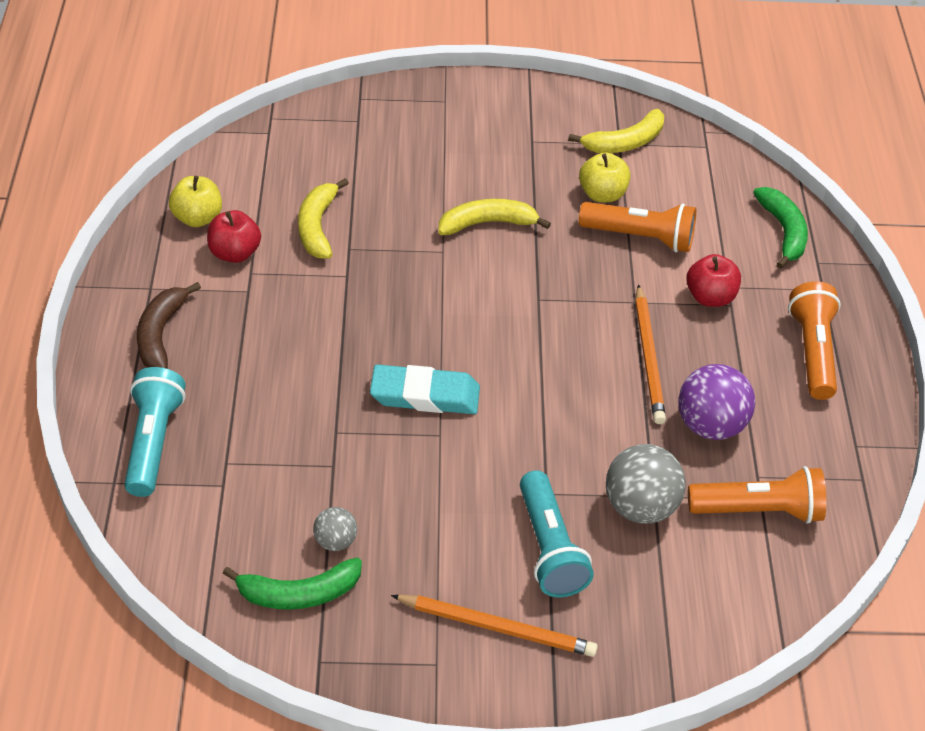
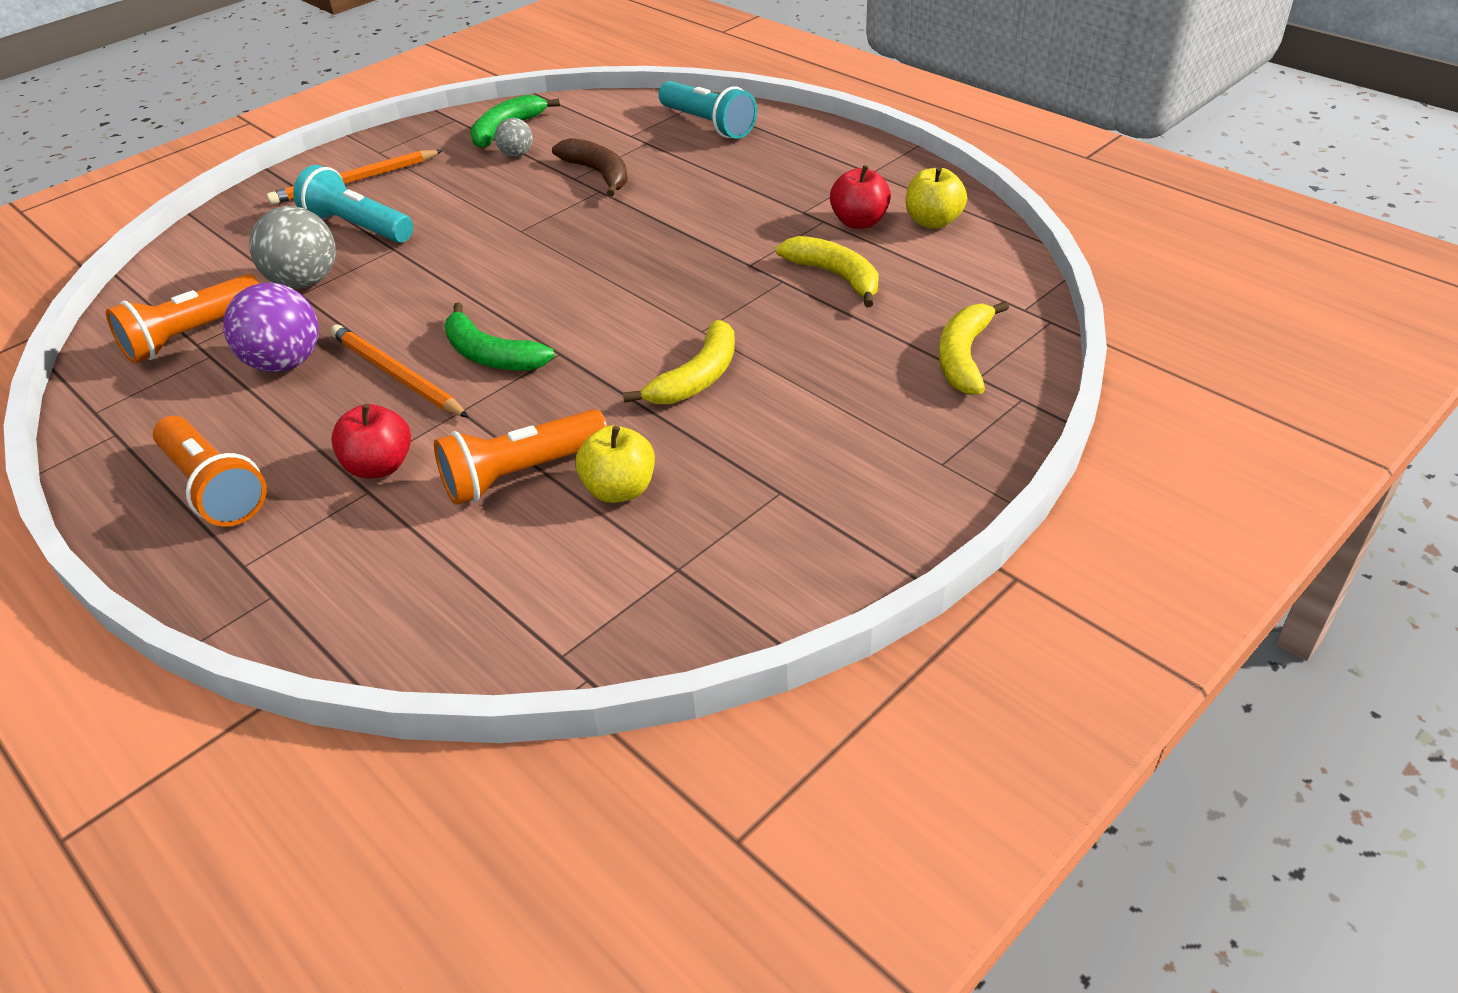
camera: 140 degrees right, 5 degrees down
(161, 334) = (810, 159): brown banana -> brown banana (598, 174)
(425, 395) = (564, 241): turquoise eraser -> none
(625, 142) = (672, 575): yellow banana -> yellow banana (964, 357)
(783, 232) = (347, 604): green banana -> green banana (491, 355)

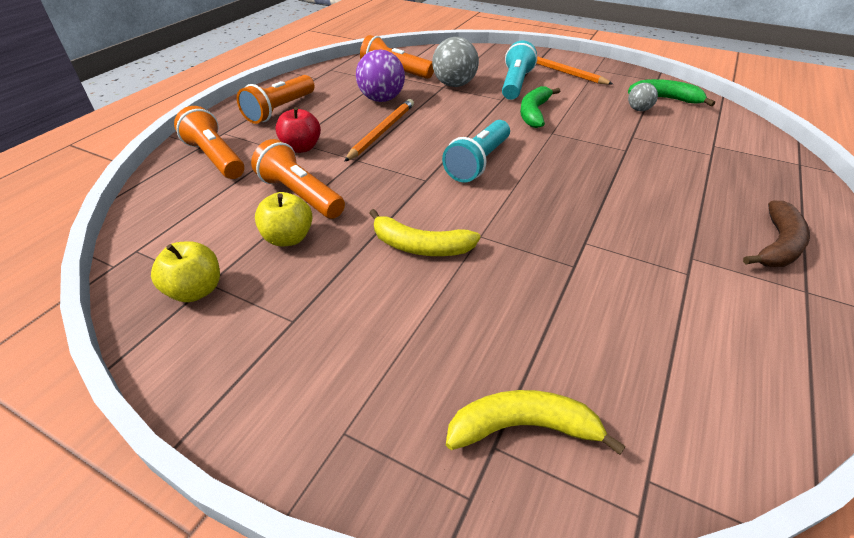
camera: 70 degrees right, 0 degrees up
(335, 573) = (215, 158): none -> orange flashlight
(491, 355) = (413, 156): green banana -> green banana (534, 113)
(598, 174) = (647, 144): brown banana -> brown banana (777, 245)
(708, 124) = (773, 176): turquoise flashlight -> turquoise flashlight (478, 163)
(835, 276) = (603, 299): yellow banana -> none
(859, 222) = (707, 299): red apple -> none
(933, 221) = (760, 359): yellow apple -> yellow apple (196, 290)

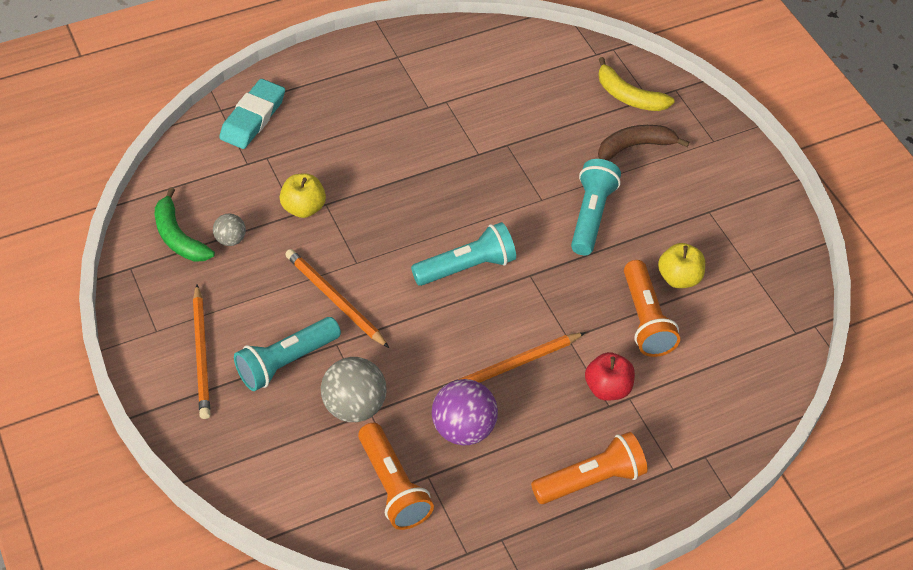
camera: 145 degrees left, 10 degrees up
(196, 290) = (761, 268): yellow apple -> yellow apple (303, 208)
(215, 158) = (698, 423): orange flashlight -> none
(420, 246) = (591, 215): yellow banana -> turquoise flashlight
(534, 113) = (335, 299): green banana -> orange pencil
(773, 170) = (253, 118): none -> turquoise eraser
(777, 245) = (362, 81): brown banana -> brown banana (635, 147)

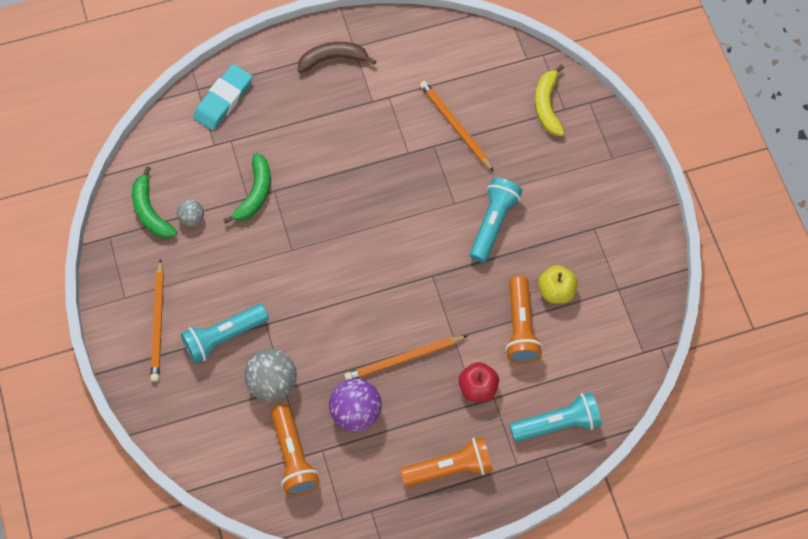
camera: 10 degrees right, 15 degrees up
(303, 208) = (255, 193): yellow apple -> green banana
(335, 299) = (270, 283): orange pencil -> orange pencil (455, 126)
(466, 267) = (381, 262): turquoise flashlight -> turquoise flashlight (557, 423)
(629, 96) = (547, 105): yellow banana -> yellow banana turned 45 degrees clockwise
(635, 147) = (543, 158): brown banana -> brown banana (333, 59)

